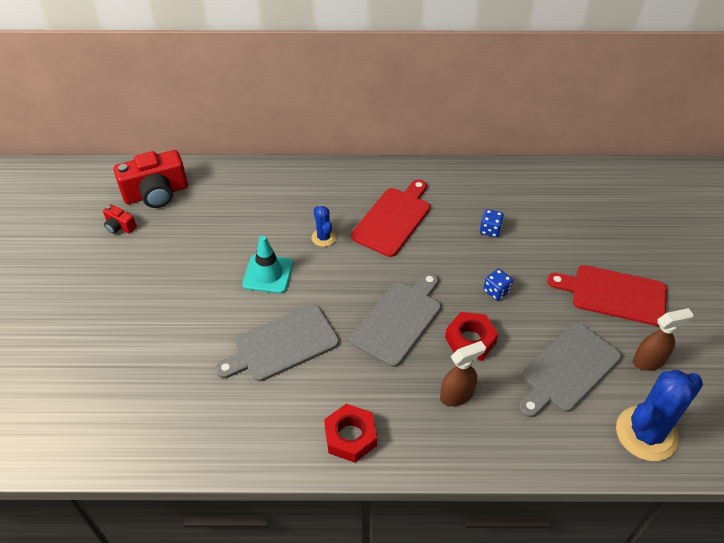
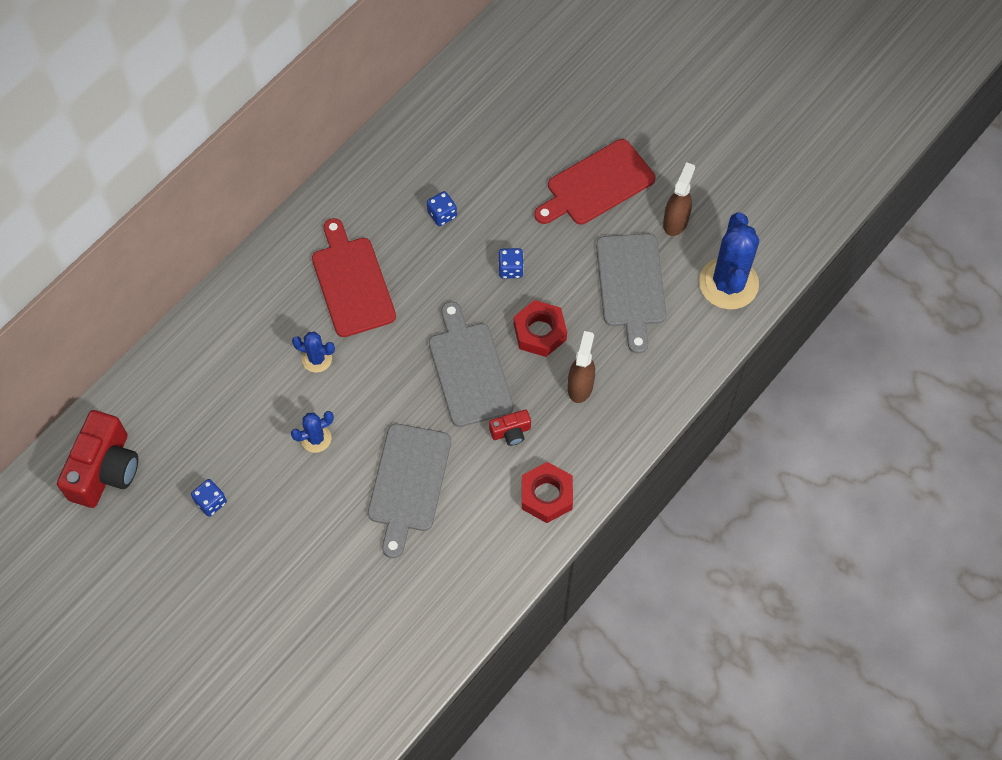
camera: 50 degrees left, 15 degrees up
(120, 226) = (121, 533): red camera -> red camera (511, 432)
(176, 253) = (211, 502): none -> blue dice
(268, 274) = (316, 438): turquoise traffic cone -> blue cactus

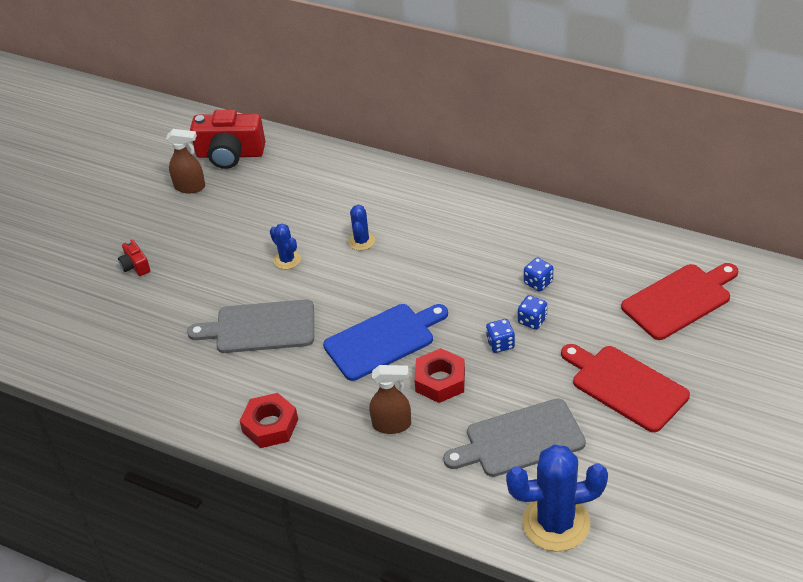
camera: 80 degrees right, 20 degrees down
(211, 502) = (216, 216): blue dice -> blue dice (532, 320)
(352, 282) = (443, 243): red cutting board -> red cutting board (679, 300)
(469, 370) = (383, 340): grey cutting board -> blue cutting board
(511, 432) = (328, 385): red camera -> red camera (135, 266)
(675, 221) = (612, 460): brown spray bottle -> brown spray bottle (190, 187)

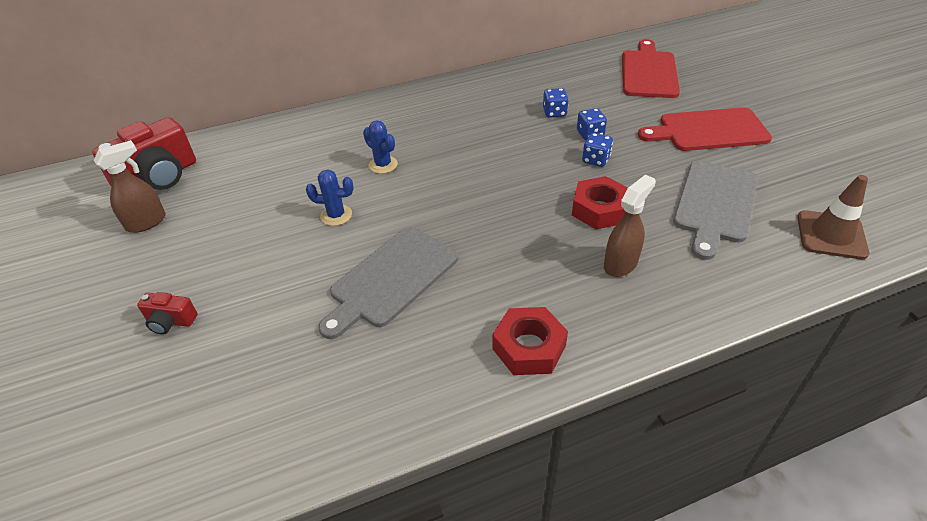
camera: 50 degrees left, 0 degrees up
(383, 340) = (512, 214): blue cutting board -> none
(556, 523) = (831, 235): blue cactus -> brown traffic cone

